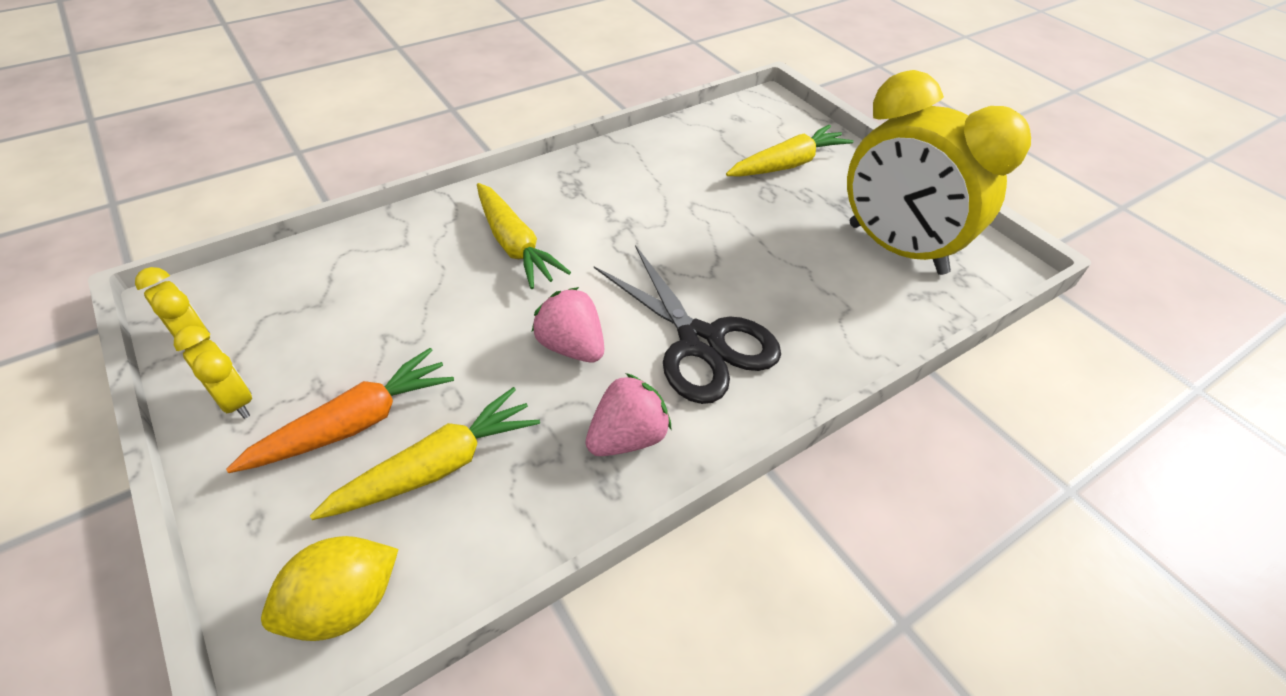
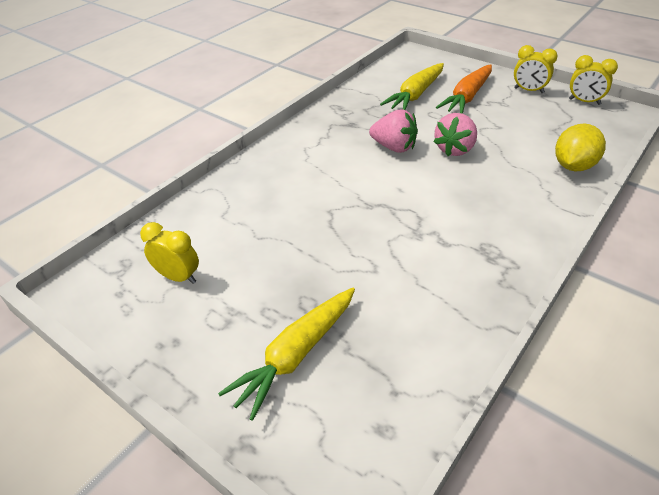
camera: 165 degrees right, 5 degrees down
(344, 604) = (410, 63): yellow lemon -> yellow lemon (573, 166)
(514, 245) = (484, 191): yellow carrot -> none
(627, 437) = (338, 122): pink strawberry -> pink strawberry (454, 149)
(700, 342) = (319, 168): black scissors -> none
(896, 249) = (178, 277): yellow clock -> yellow clock, size x0.41

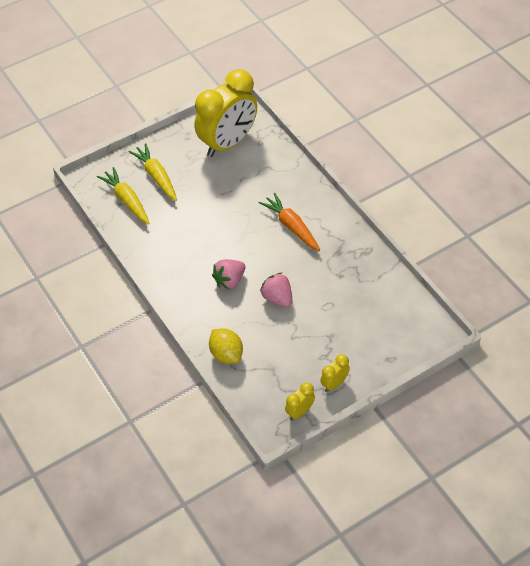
camera: 110 degrees right, 10 degrees up
(178, 277) = (228, 143): yellow clock -> yellow clock, size x2.42
(394, 147) = (296, 266): pink strawberry -> pink strawberry (229, 280)
(415, 95) = (362, 305): yellow carrot -> yellow carrot (127, 200)
(467, 97) = (343, 337): orange carrot -> orange carrot (291, 226)

